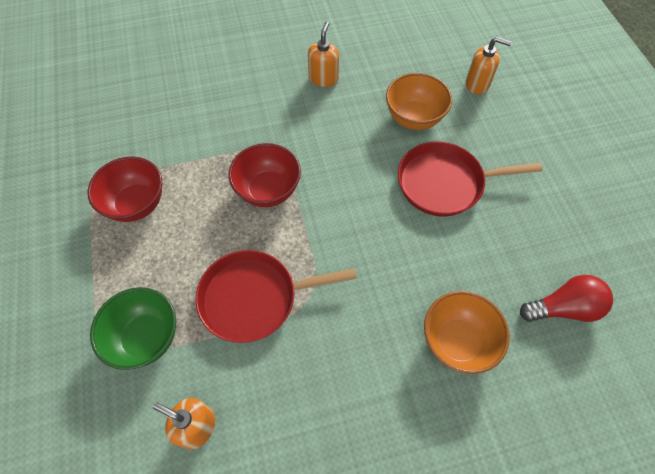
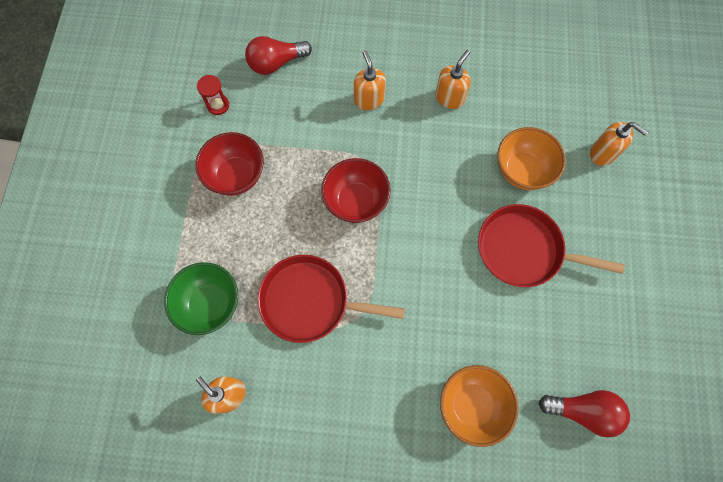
camera: 20 degrees right, 10 degrees up
(97, 146) = (218, 105): none -> red hourglass
(146, 94) = (276, 63): none -> red light bulb
(248, 100) = (369, 99): none -> orange soap dispenser

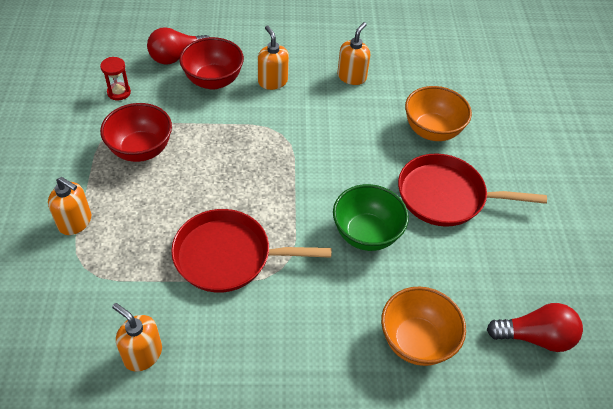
camera: 10 degrees left, 20 degrees down
(210, 304) = (117, 266): green bowl -> green bowl (366, 234)
(356, 201) = (268, 165): red bowl -> red bowl (213, 81)
(602, 153) = (506, 113): orange soap dispenser -> orange soap dispenser (75, 222)

